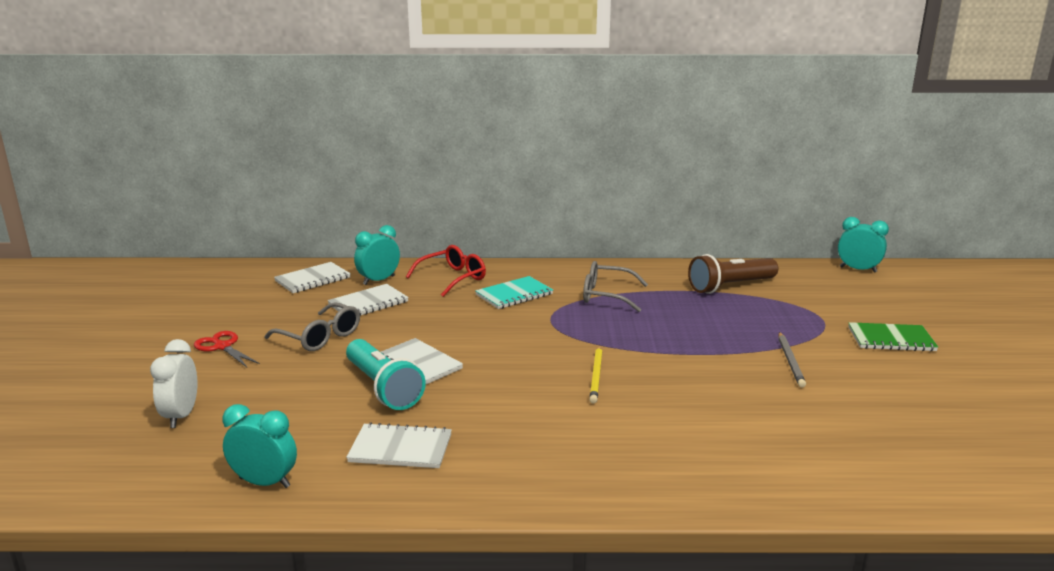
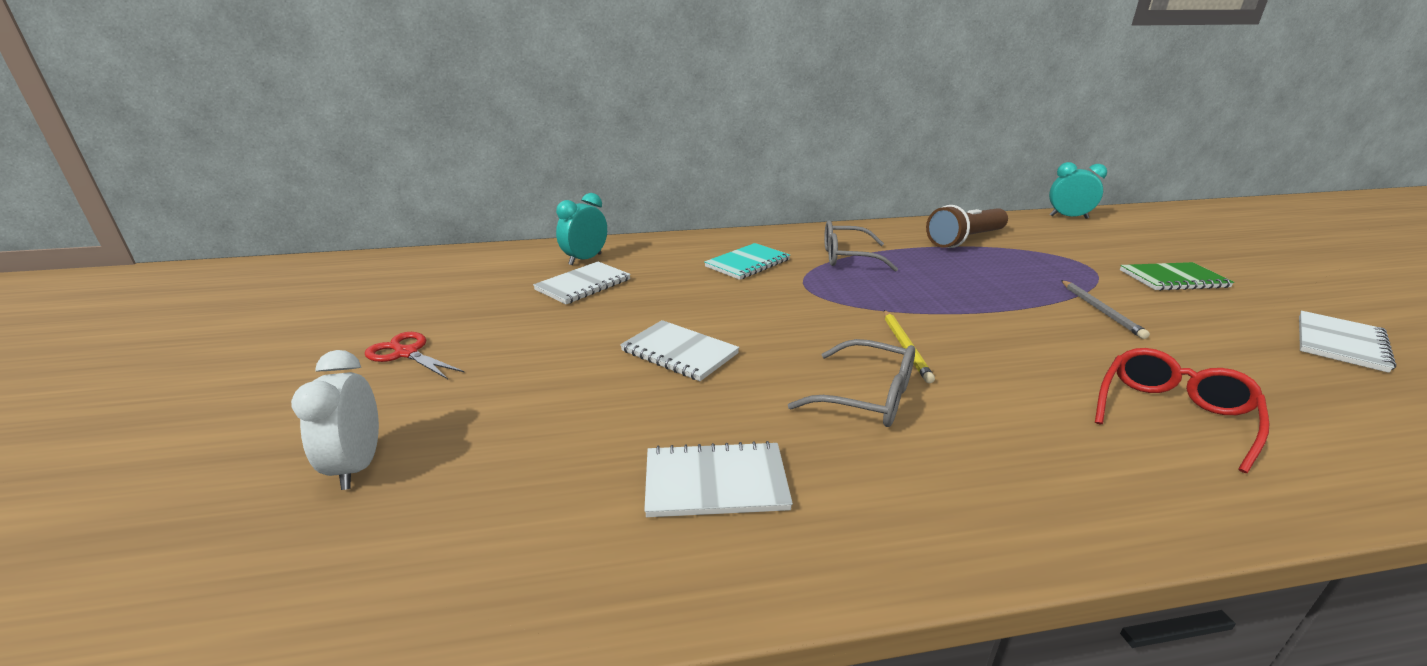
camera: 10 degrees left, 5 degrees up
(264, 482) = (521, 577): turquoise clock -> none
(313, 279) = (506, 264): white notebook -> white notebook (1340, 343)
(320, 337) = (536, 329): grey glasses -> grey glasses (866, 397)
(383, 388) = (647, 390): turquoise flashlight -> none
(452, 278) = (669, 252): red glasses -> red glasses (1172, 415)

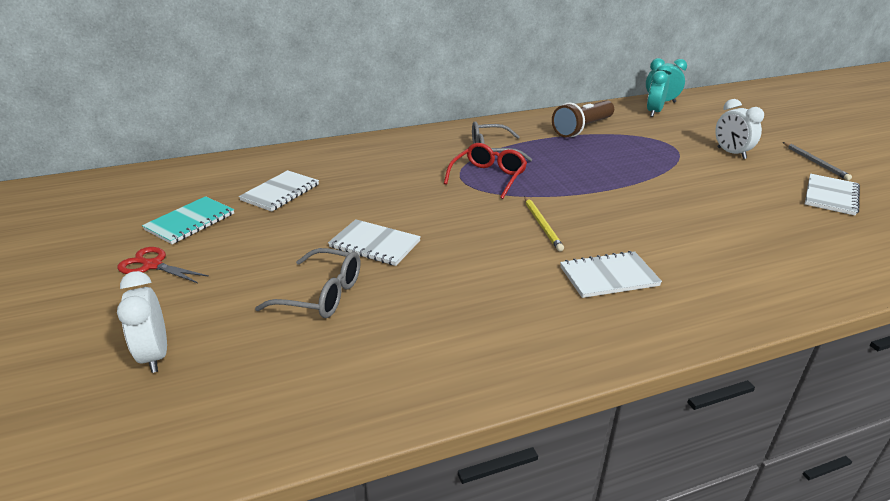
camera: 10 degrees left, 5 degrees up
(585, 259) = (274, 168): turquoise clock -> turquoise clock (654, 112)
(715, 482) = (422, 336): white notebook -> white notebook (608, 276)
(747, 263) = (413, 162): turquoise notebook -> turquoise notebook (190, 222)
(866, 397) = (517, 265): grey glasses -> grey glasses (321, 294)
(1100, 310) = (679, 183): grey pencil -> grey pencil (815, 162)
(1172, 415) = (718, 258): red glasses -> red glasses (488, 177)
(1173, 279) = (731, 153): green notebook -> white clock

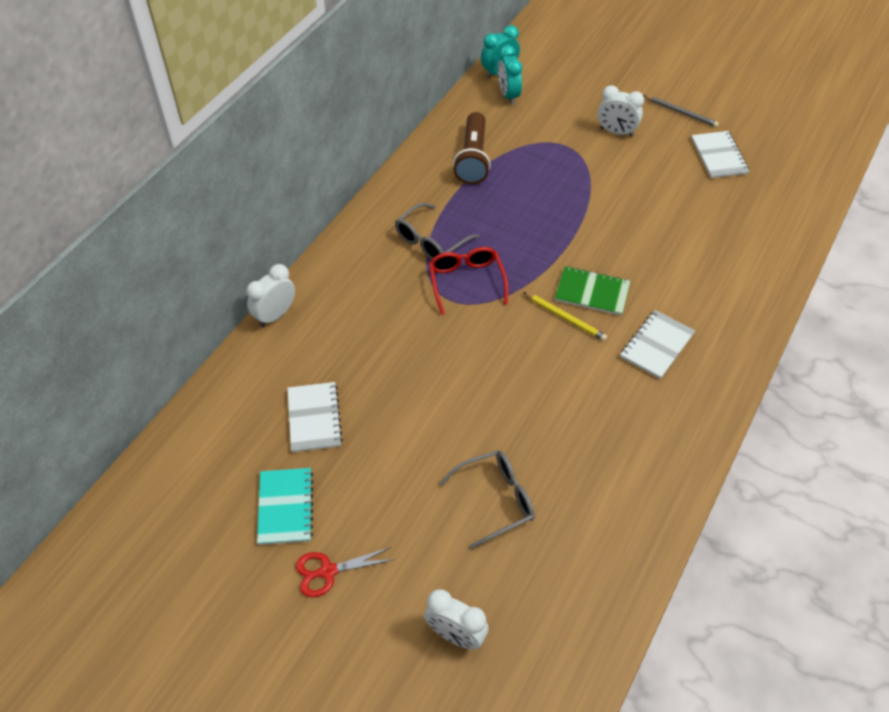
camera: 40 degrees left, 20 degrees up
(338, 143) = (275, 315): none -> white clock
(374, 244) = (471, 424): white notebook -> none
(588, 221) = (592, 292): none -> green notebook

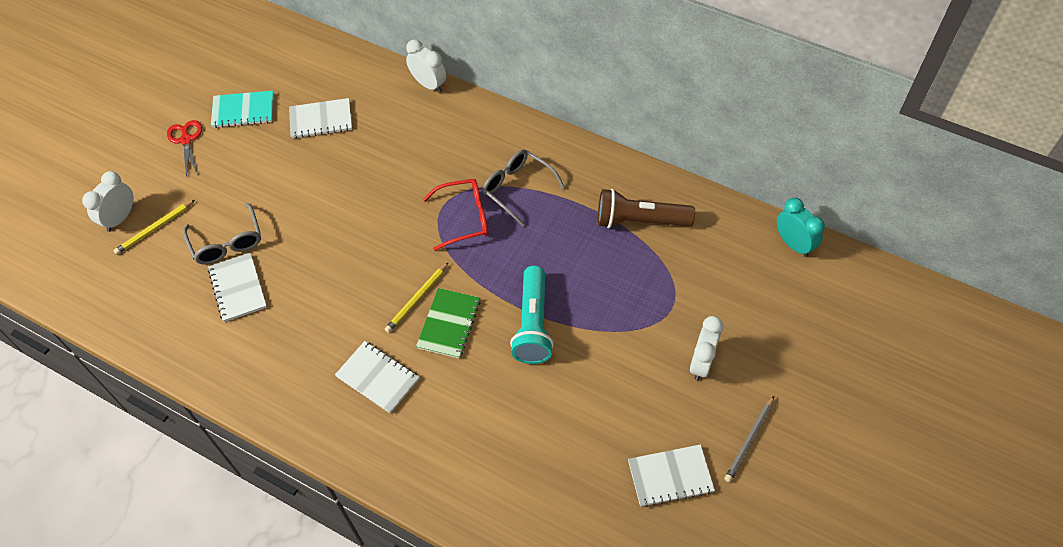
camera: 90 degrees right, 5 degrees up
(474, 588) = (154, 229): none -> yellow pencil
(508, 95) = (752, 253): turquoise clock -> none
(559, 481) = (238, 288): none -> white notebook
(587, 233) = (533, 324): none -> turquoise flashlight

